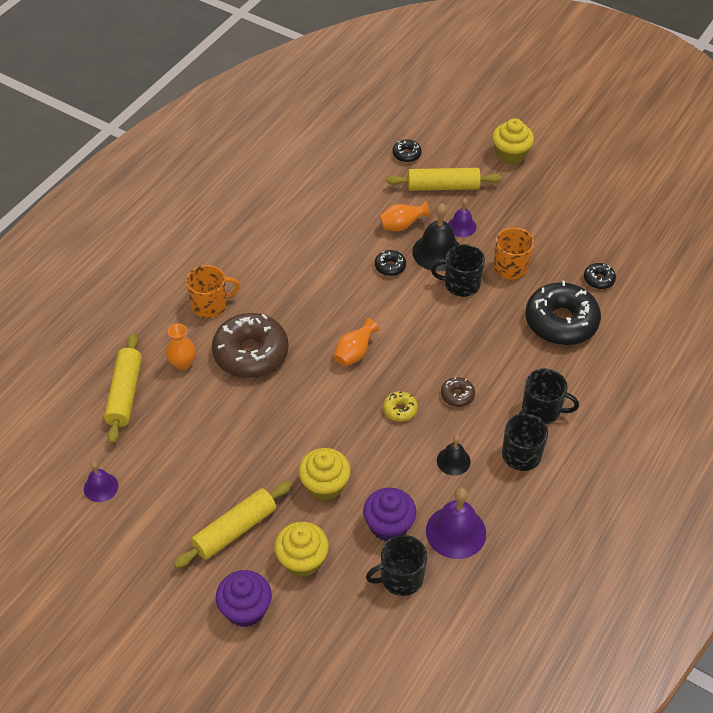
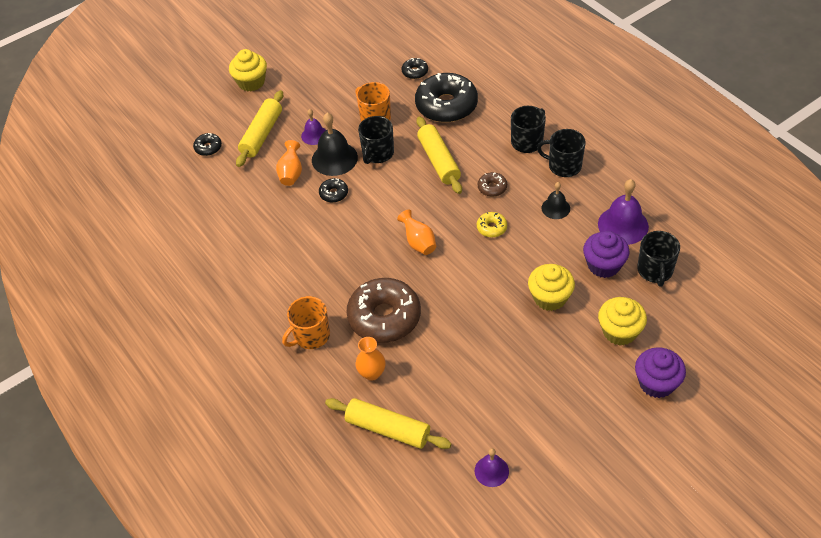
camera: 65 degrees left, 0 degrees up
(210, 305) = (311, 336): orange mug -> orange mug turned 135 degrees counterclockwise
(234, 530) = (574, 373): yellow rolling pin -> yellow rolling pin (438, 161)

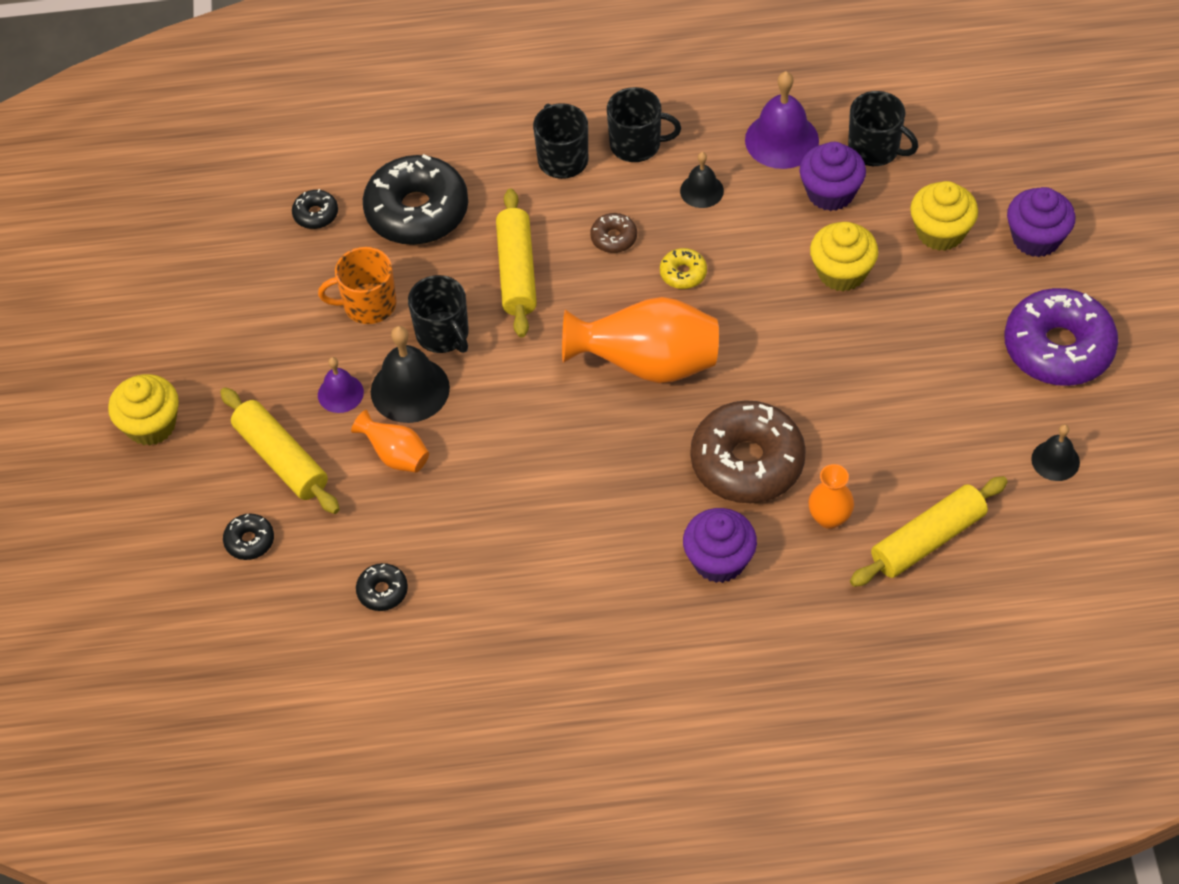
camera: 60 degrees left, 5 degrees up
(311, 336) = (719, 560): orange mug -> purple cupcake
(334, 193) = (479, 421): black donut -> black donut (382, 591)
(418, 242) = (647, 364): orange vase -> orange vase, size x1.98
(438, 161) = (516, 271): yellow rolling pin -> yellow rolling pin turned 75 degrees clockwise
(491, 471) = (1055, 460): purple bell -> black bell
(564, 166) = (636, 144): black mug -> black mug turned 135 degrees counterclockwise
(579, 434) = (1058, 348): none -> purple donut

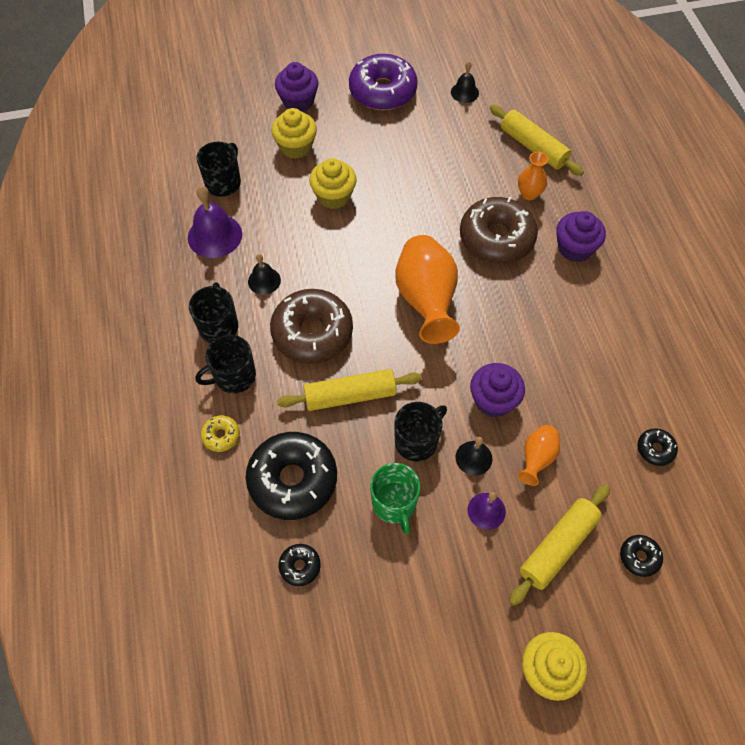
camera: 100 degrees left, 5 degrees up
(368, 304) = (394, 504): orange mug -> green mug
(410, 389) = (473, 458): black bell -> black bell, size x0.58
(614, 238) = (312, 333): brown donut -> brown donut, size x2.27
(683, 273) = (342, 286): yellow donut -> yellow donut (221, 436)
(830, 193) = (264, 205): purple cupcake -> purple cupcake (493, 400)

